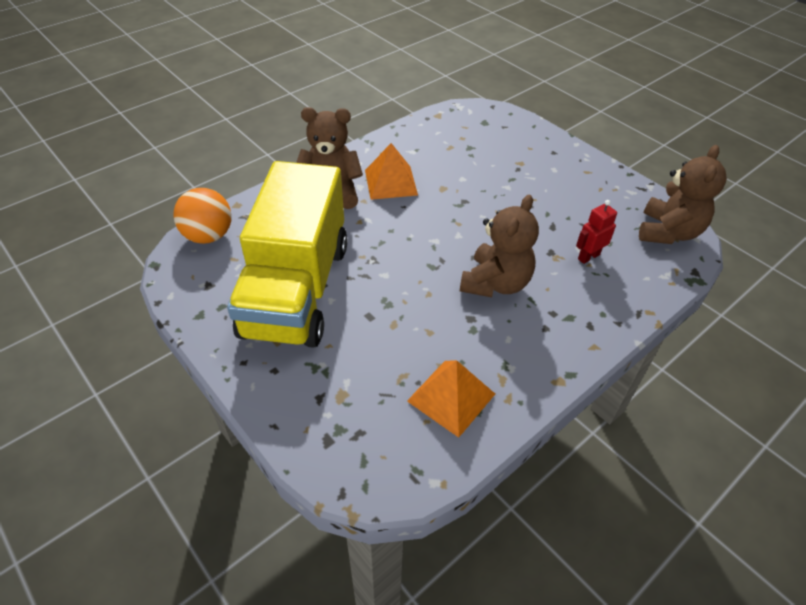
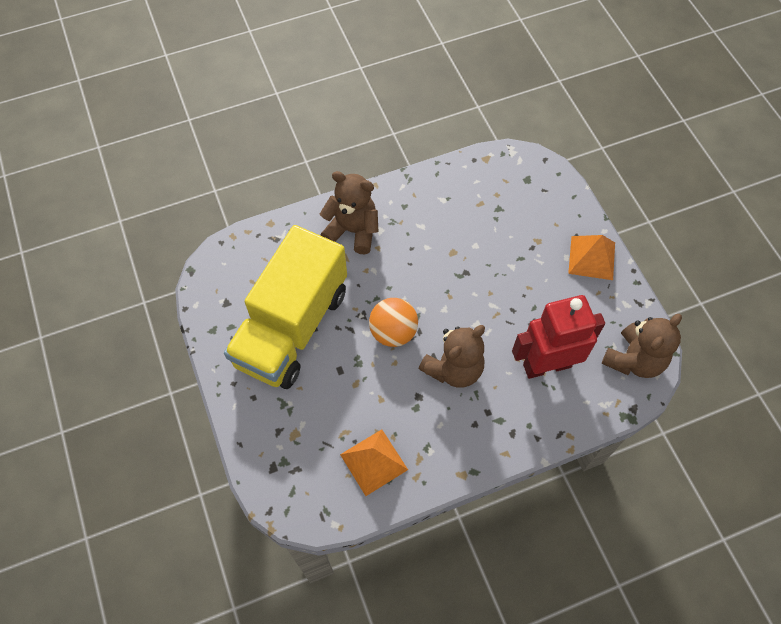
camera: 20 degrees right, 15 degrees up
(208, 236) = (239, 252): orange ball -> orange ball (393, 332)
(390, 182) = (409, 233): orange pyramid -> orange pyramid (591, 257)
(588, 256) = (546, 365): red robot -> red robot, size x2.20

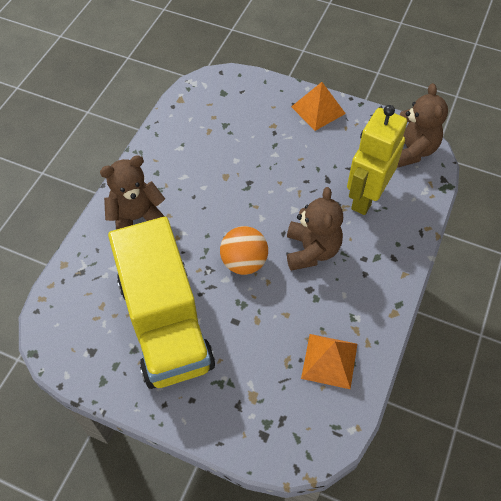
camera: 45 degrees left, 5 degrees down
(546, 365) = (366, 197): red robot -> yellow robot

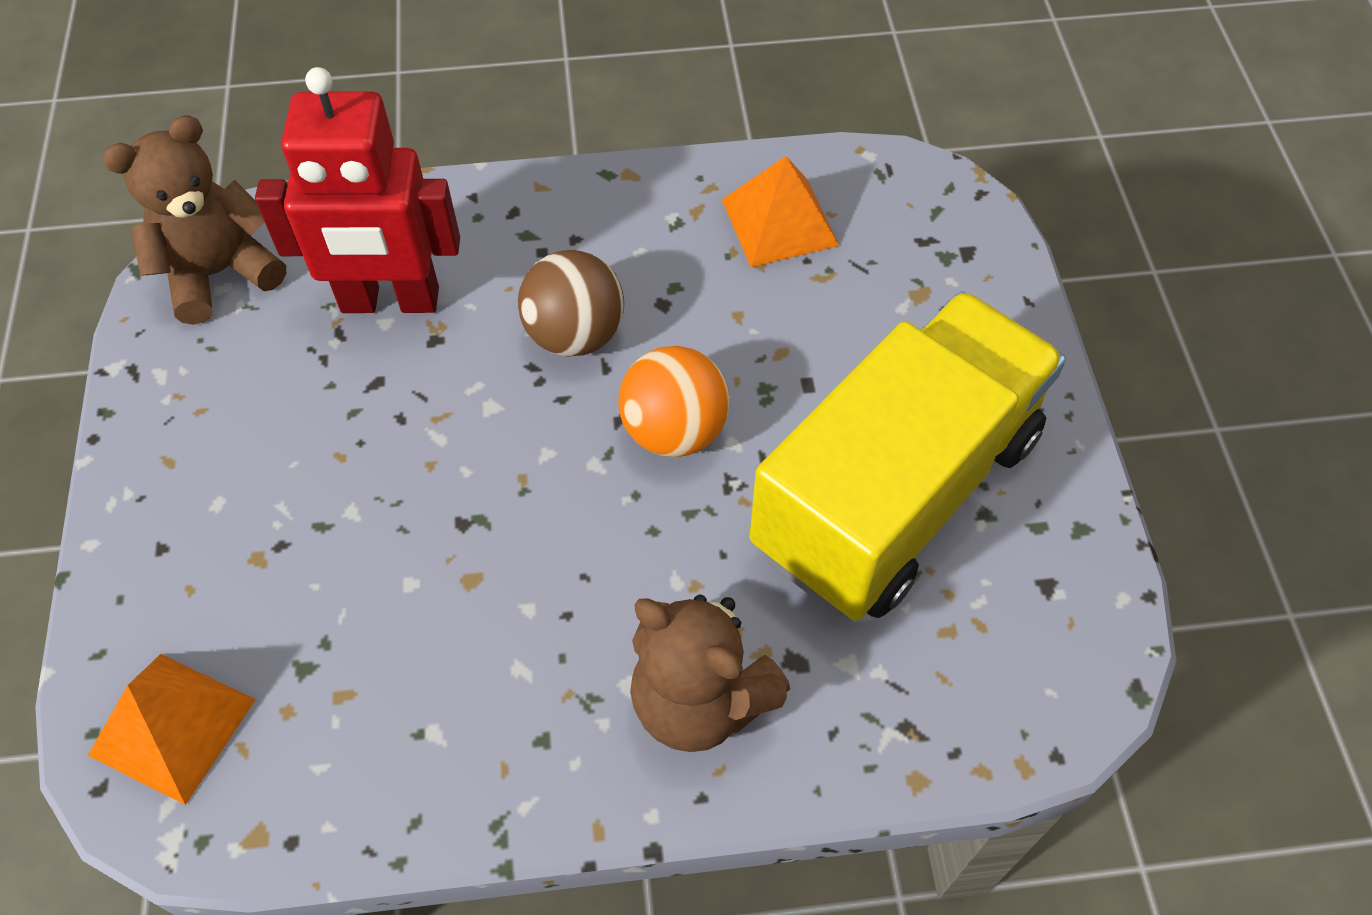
camera: 120 degrees left, 0 degrees up
(311, 250) = (575, 335): brown teddy bear -> brown ball
(318, 110) = (162, 487): orange pyramid -> orange pyramid (172, 727)
(366, 197) = (390, 301): yellow robot -> red robot

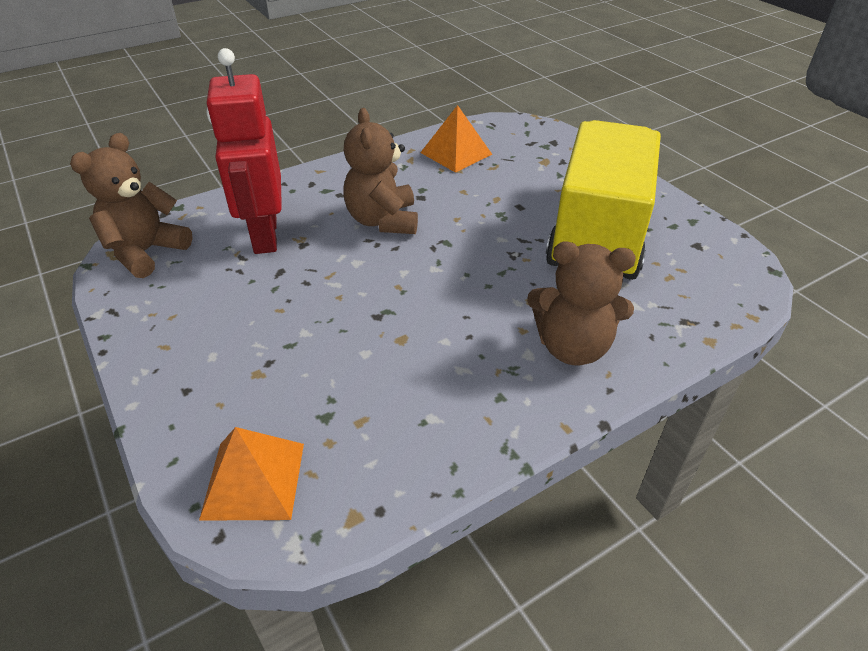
camera: 25 degrees left, 15 degrees down
(390, 301) = (264, 235): red robot -> red robot turned 105 degrees clockwise
(575, 335) = (383, 221): brown ball -> brown teddy bear
(674, 431) = (467, 242): orange ball -> none

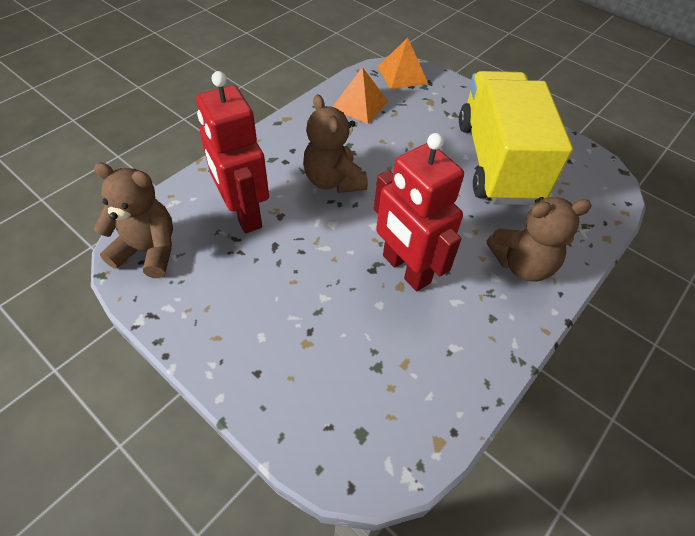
camera: 20 degrees left, 10 degrees up
(146, 252) = (148, 251): brown teddy bear -> brown teddy bear turned 90 degrees clockwise
(254, 480) = (352, 435): orange pyramid -> orange pyramid (402, 75)
(417, 323) = (405, 269): none -> red robot

